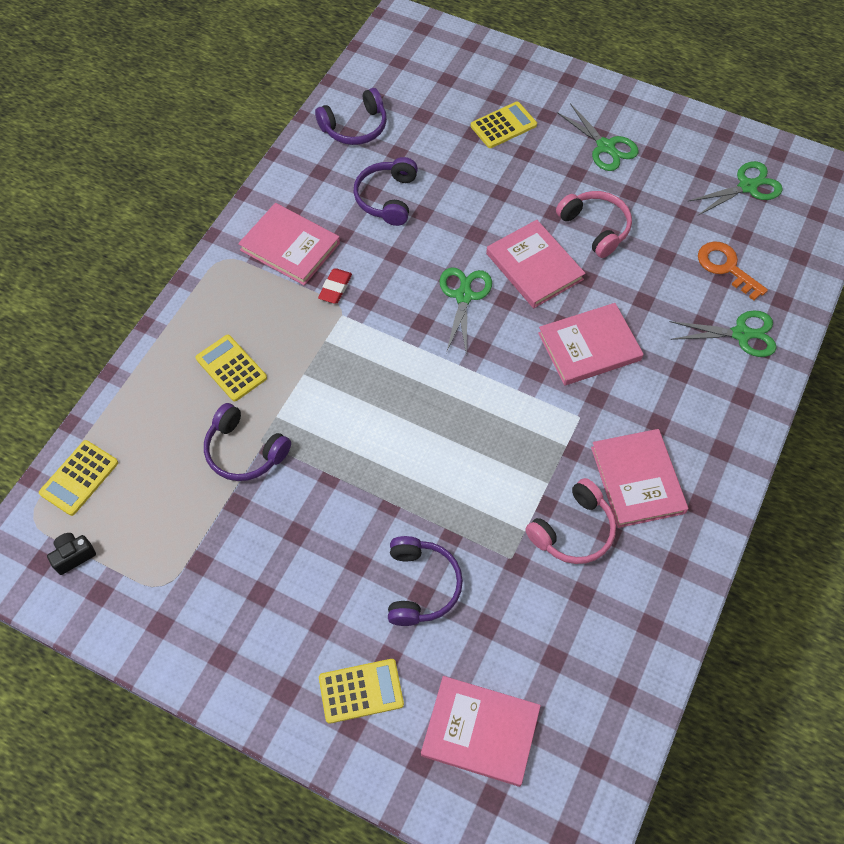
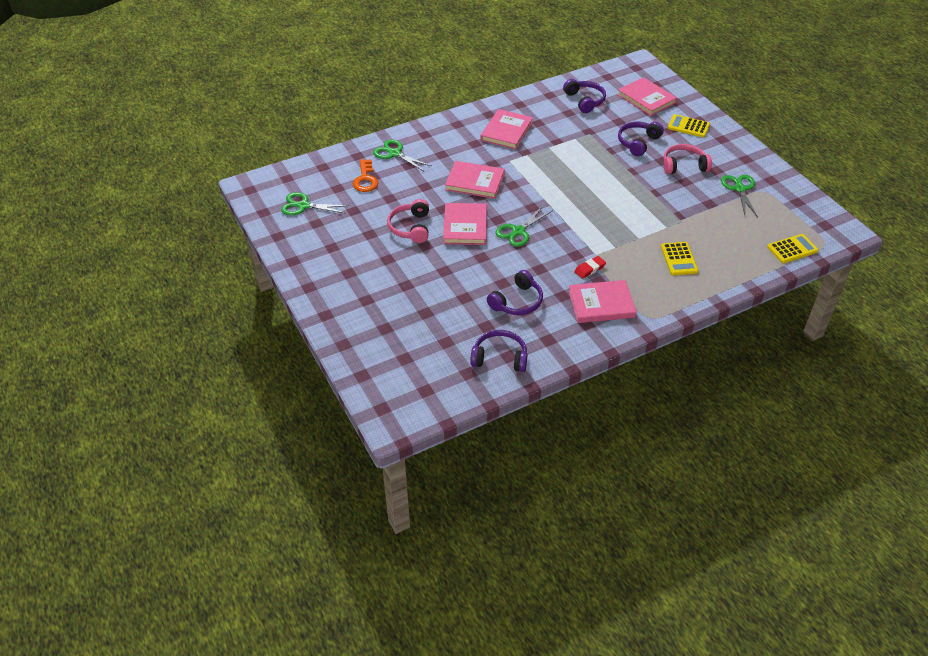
camera: 145 degrees left, 15 degrees down
(73, 556) = (806, 220): black camera -> none
(244, 451) = (693, 221): purple headphones -> purple headphones (585, 100)
(290, 246) = (601, 304): pink book -> pink book turned 75 degrees counterclockwise
(503, 125) = (400, 307): yellow calculator -> none
(573, 531) = (553, 130): pink headphones -> pink headphones (684, 165)
(605, 147) = (353, 264): green scissors -> green scissors (739, 189)

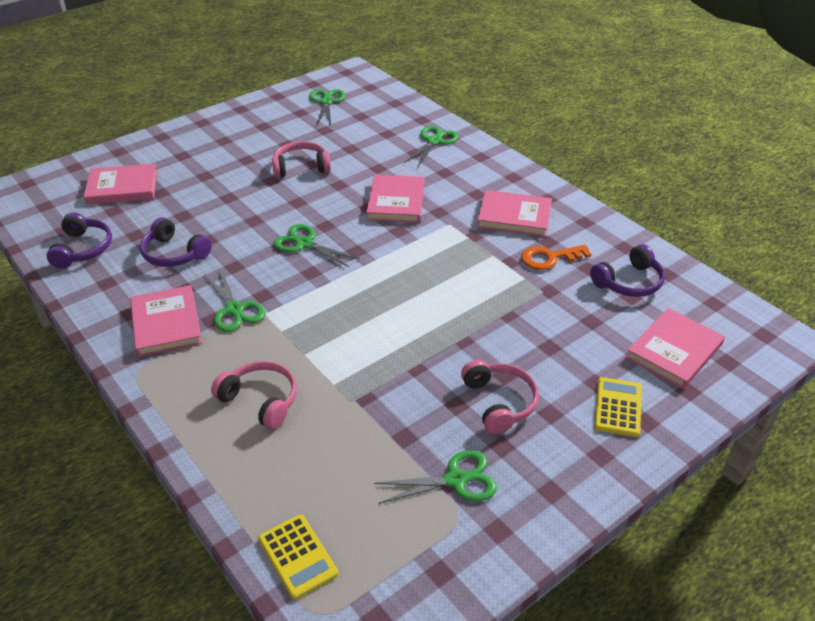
camera: 80 degrees right, 5 degrees down
(365, 179) = (380, 130): orange key -> orange key (549, 258)
(465, 226) = (308, 203): pink book -> pink book (122, 187)
(589, 269) = (235, 309): red eraser -> green scissors
(638, 142) = (542, 345): purple headphones -> none
(679, 259) = (261, 400): yellow calculator -> pink headphones

